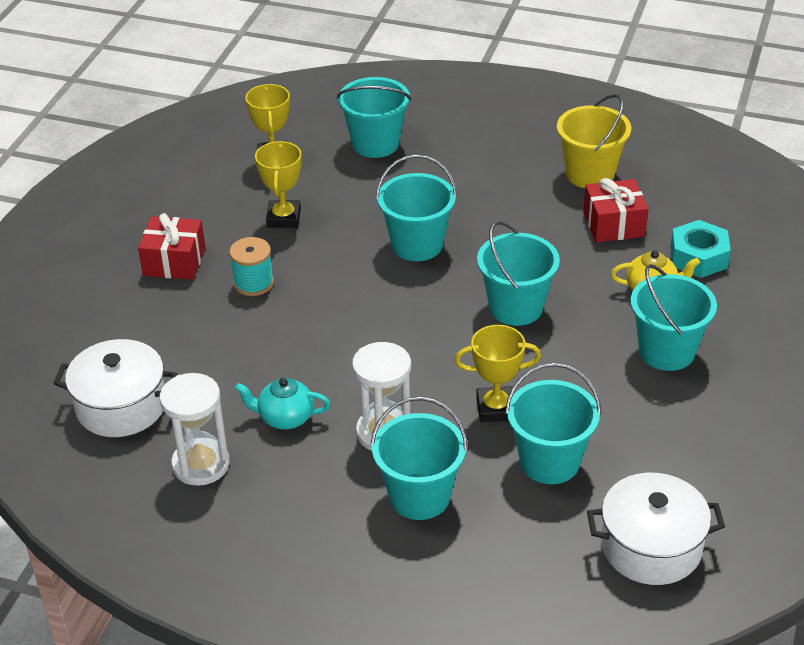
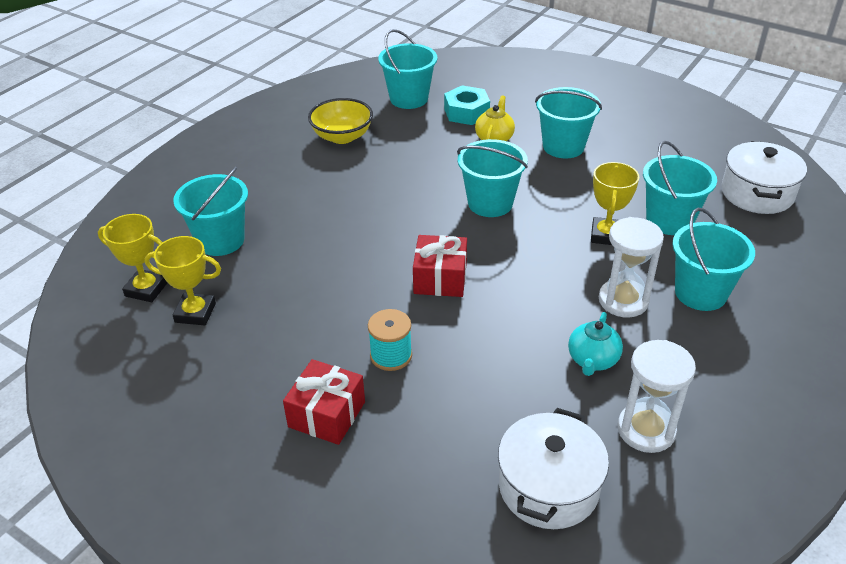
camera: 75 degrees left, 0 degrees up
(284, 218) = (299, 319): yellow trophy -> yellow trophy (146, 289)
(417, 245) = (385, 241): turquoise bucket -> turquoise bucket (409, 99)
(590, 174) = (342, 136): yellow bucket -> yellow bowl
(613, 224) = (410, 139): red gift -> red gift (440, 278)

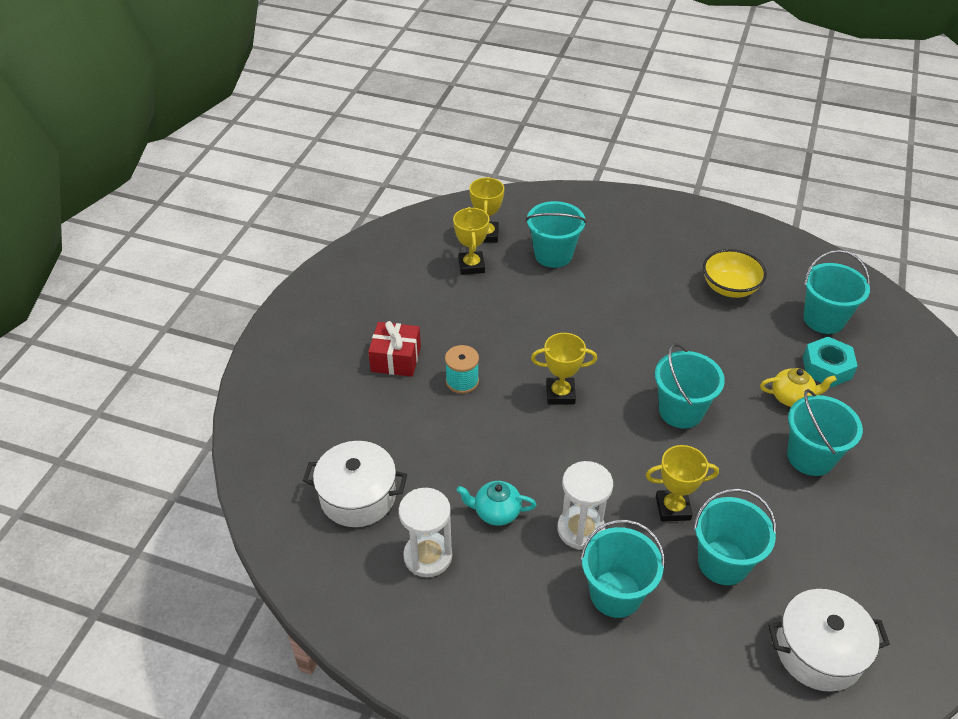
camera: 75 degrees right, 5 degrees up
(440, 278) = (560, 394): red gift -> yellow trophy

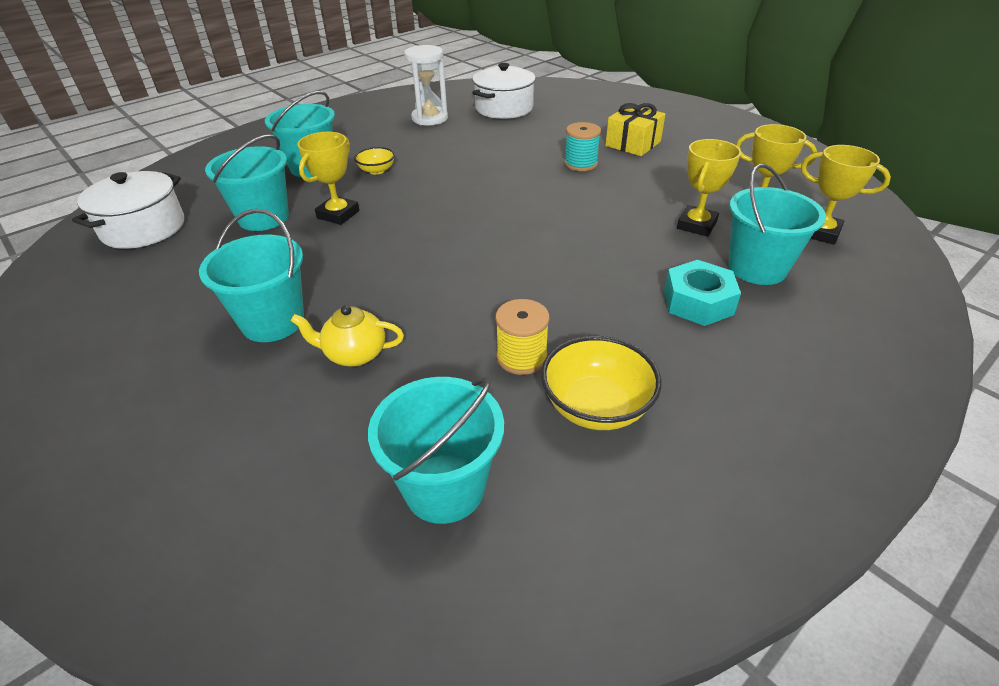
camera: 120 degrees right, 5 degrees down
(396, 359) = (633, 144): red gift -> yellow gift
(496, 512) = (433, 146): turquoise teapot -> none
(560, 394) = (520, 203): yellow trophy -> yellow trophy (696, 225)
(580, 529) = (377, 170): white hourglass -> yellow bowl
(680, 411) = (428, 261): turquoise bucket -> none
(723, 326) = (521, 357): none -> yellow spool
(791, 397) = (354, 354): yellow teapot -> yellow teapot turned 60 degrees clockwise
(827, 368) = (358, 421): turquoise nut -> turquoise nut (698, 302)

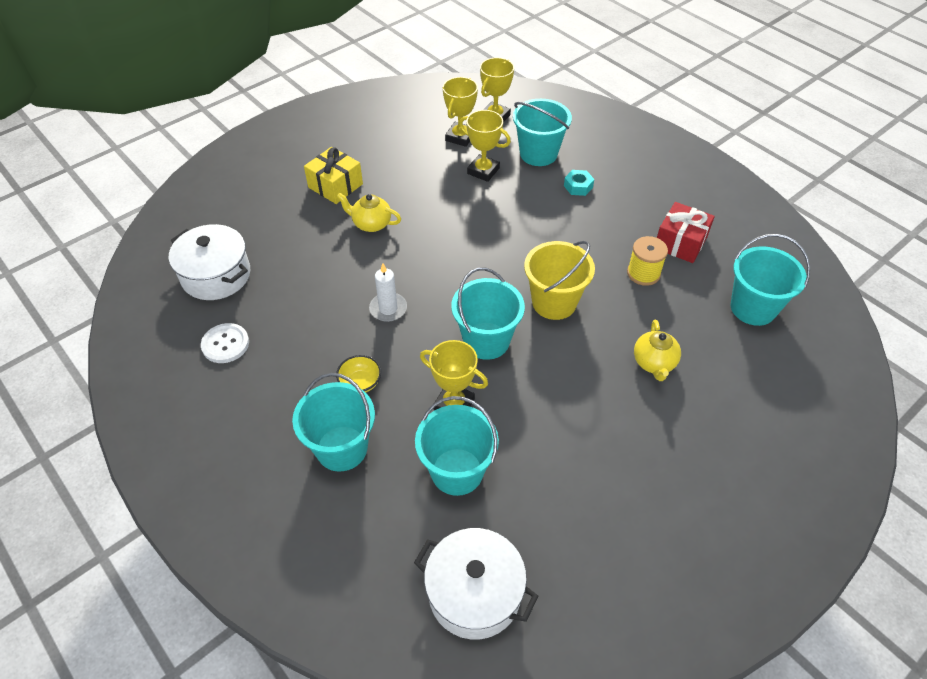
camera: 90 degrees left, 10 degrees up
(273, 321) = (624, 423): turquoise bucket -> turquoise bucket (486, 341)
(430, 118) = (225, 344): white hourglass -> white button
(463, 178) = (388, 309): none -> white candle
(467, 275) = (554, 302): none -> yellow bucket
(580, 164) = (371, 224): turquoise spool -> yellow teapot
(596, 406) = (680, 242): yellow bowl -> red gift
(698, 302) = (578, 186): turquoise nut -> turquoise nut, size x0.61

